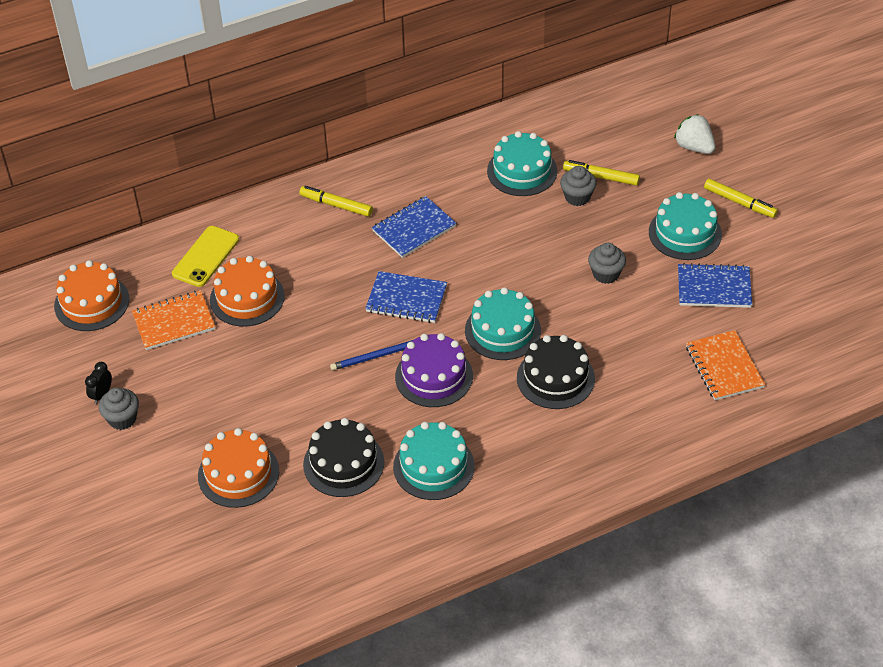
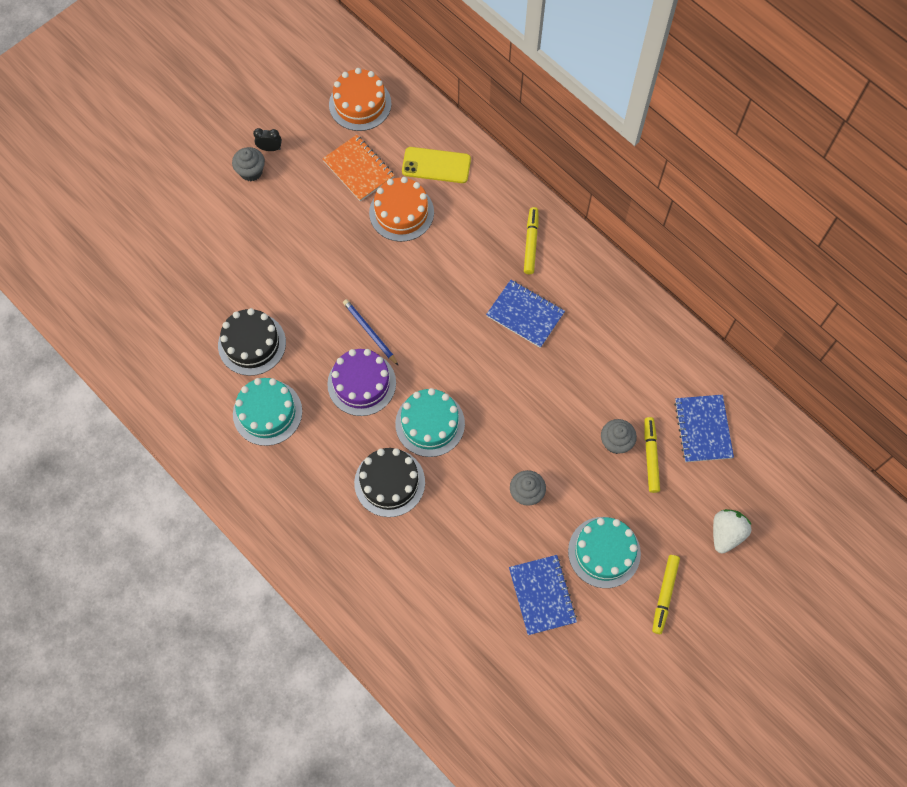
camera: 70 degrees right, 20 degrees up
(238, 474) = (221, 272): orange cake -> none
(406, 299) = (440, 335): blue notebook -> blue notebook (703, 429)
(522, 171) = (631, 384): turquoise cake -> none
(724, 367) = (447, 626): orange notebook -> none

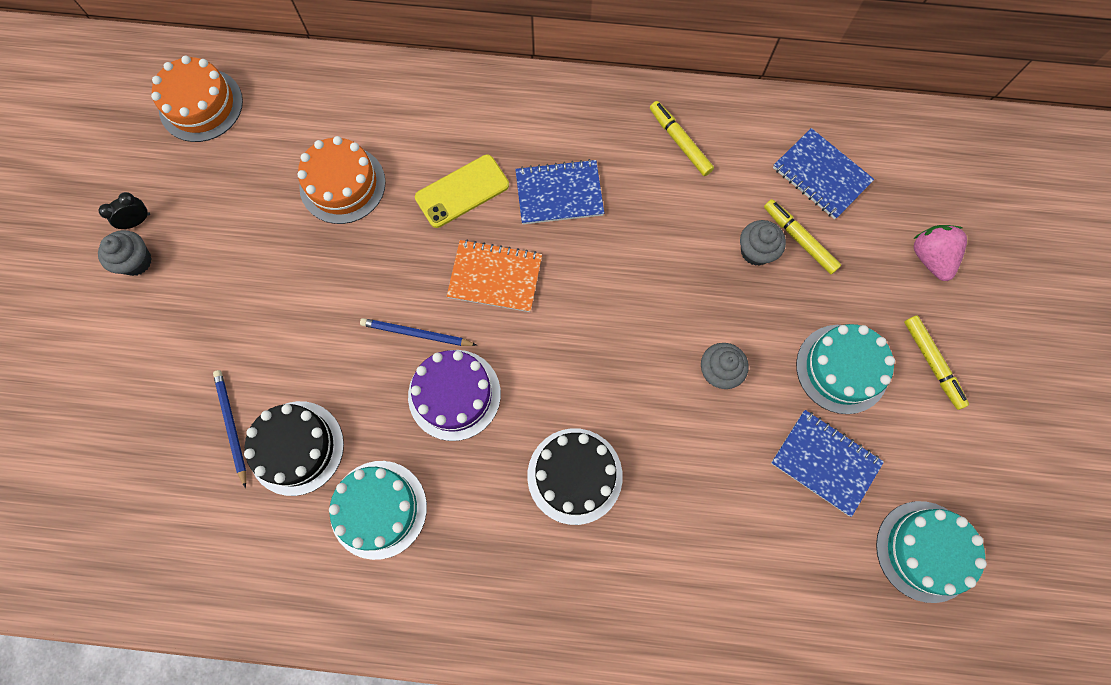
camera: 40 degrees left, 5 degrees up
(228, 304) = (231, 426): none -> blue pencil
(358, 169) = (257, 173): orange notebook -> orange notebook (495, 277)
(430, 423) = (562, 379): turquoise cake -> turquoise cake (925, 551)
(436, 165) = (338, 111): yellow phone -> yellow phone (462, 191)
(530, 243) = (502, 119): yellow marker -> yellow marker (679, 142)
(726, 533) = (930, 258): white strawberry -> pink strawberry

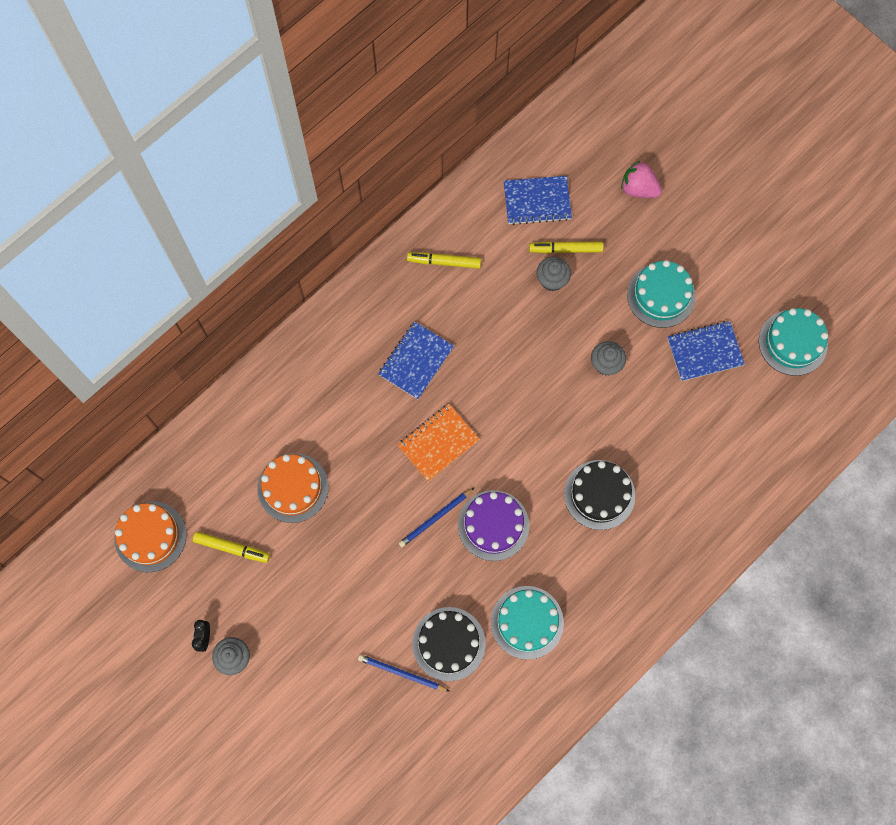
camera: 50 degrees left, 0 degrees up
(462, 191) = (363, 418): yellow phone -> none
(932, 363) = (698, 245): yellow marker -> yellow marker (232, 548)

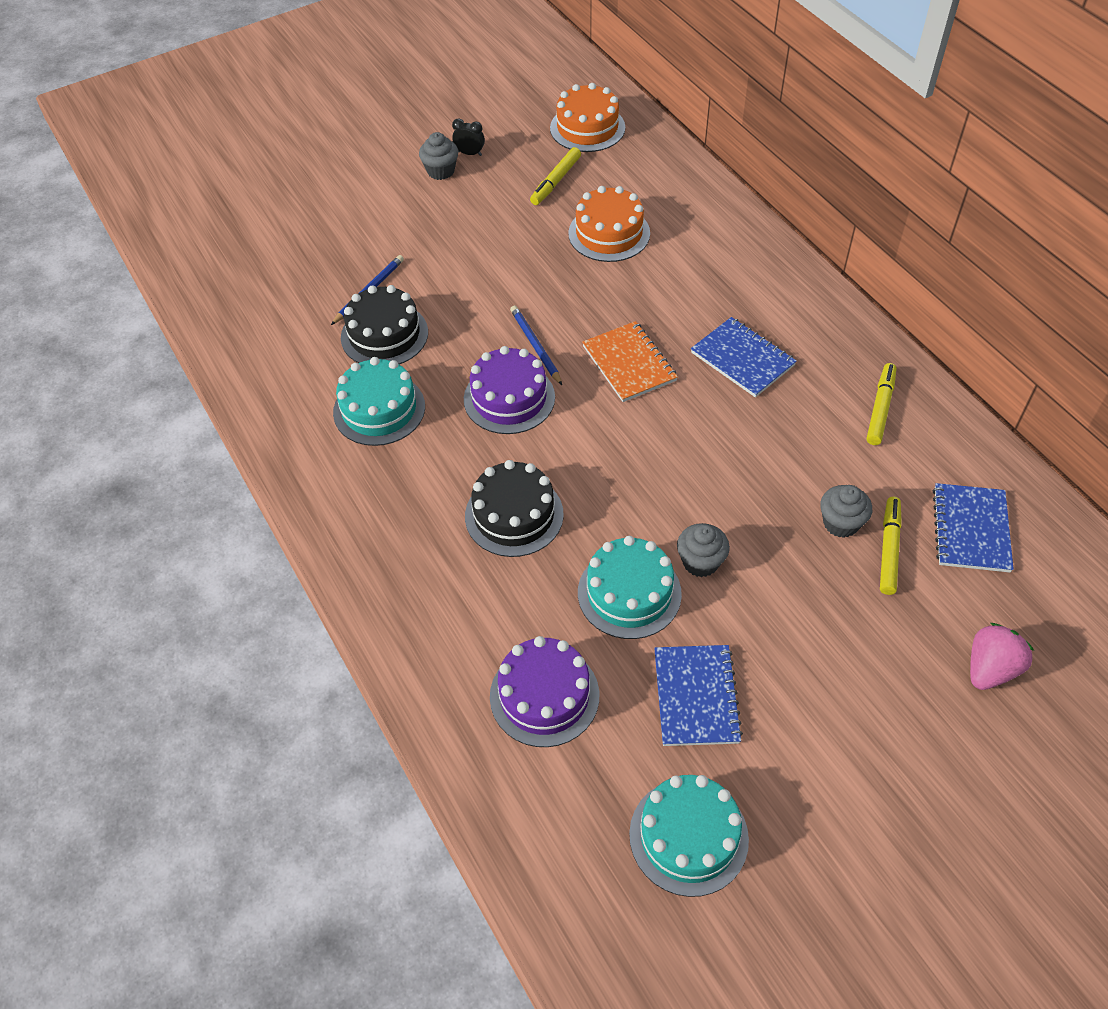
camera: 105 degrees right, 20 degrees down
(661, 295) = (799, 658): turquoise cake -> turquoise cake (629, 593)
(730, 442) = (544, 695): none -> purple cake

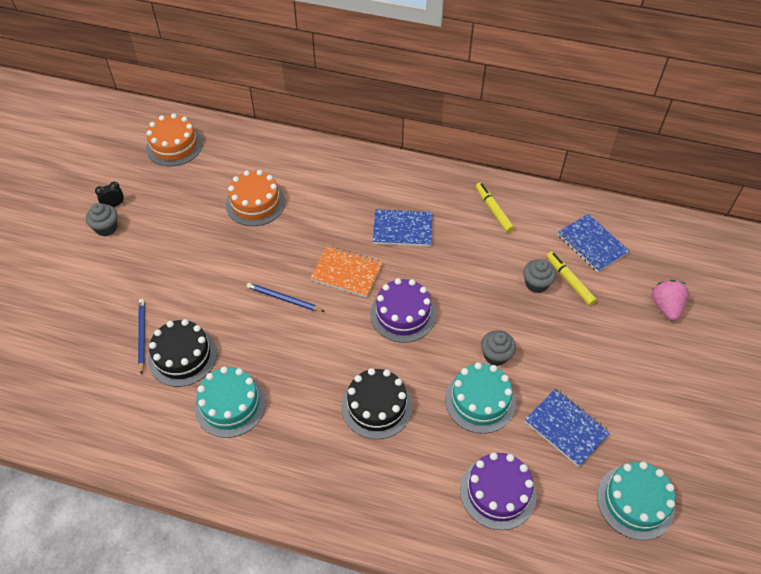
camera: 45 degrees left, 0 degrees up
(509, 398) = (301, 340): purple cake -> purple cake (403, 314)
(556, 181) = (189, 190): yellow marker -> none

